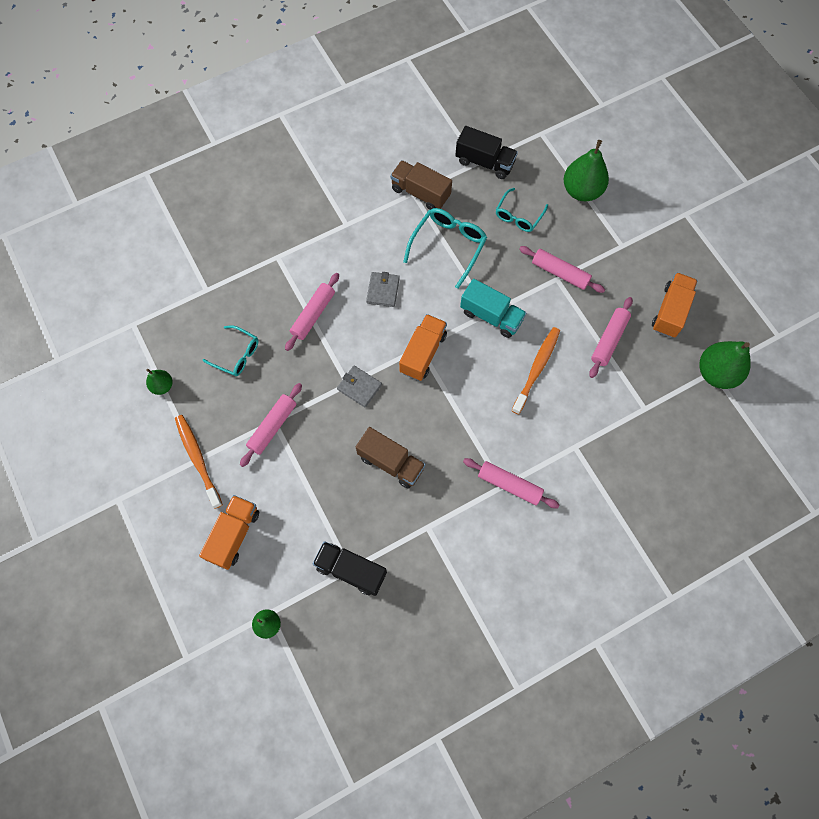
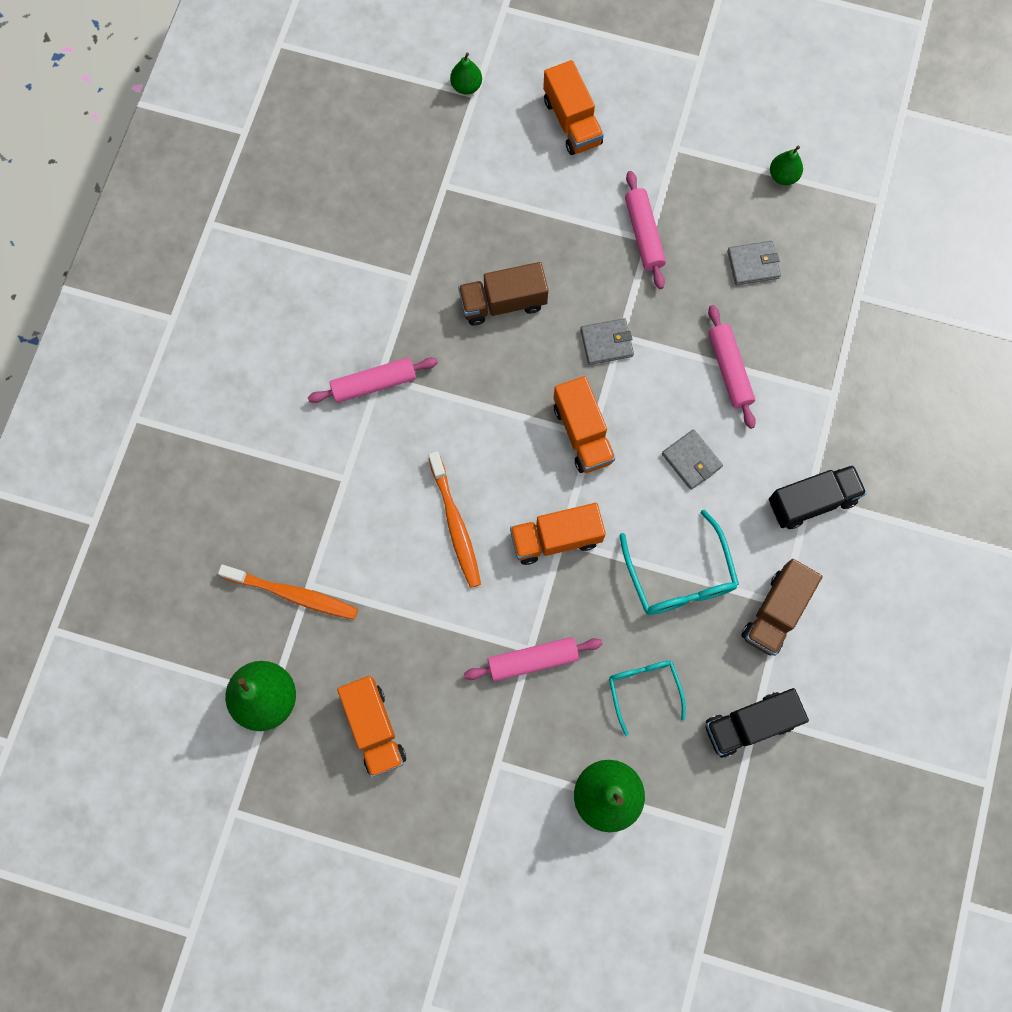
camera: 135 degrees right, 5 degrees up
(198, 459) = (675, 148): orange toothbrush -> orange toothbrush (293, 594)
(237, 355) = (753, 264): turquoise glasses -> grey wallet
(351, 570) = (442, 185): black truck -> black truck (811, 501)
(420, 193) = (775, 612): brown truck -> brown truck turned 135 degrees clockwise
(491, 316) = (556, 538): turquoise truck -> orange truck
(609, 340) = (411, 628): pink rolling pin -> none

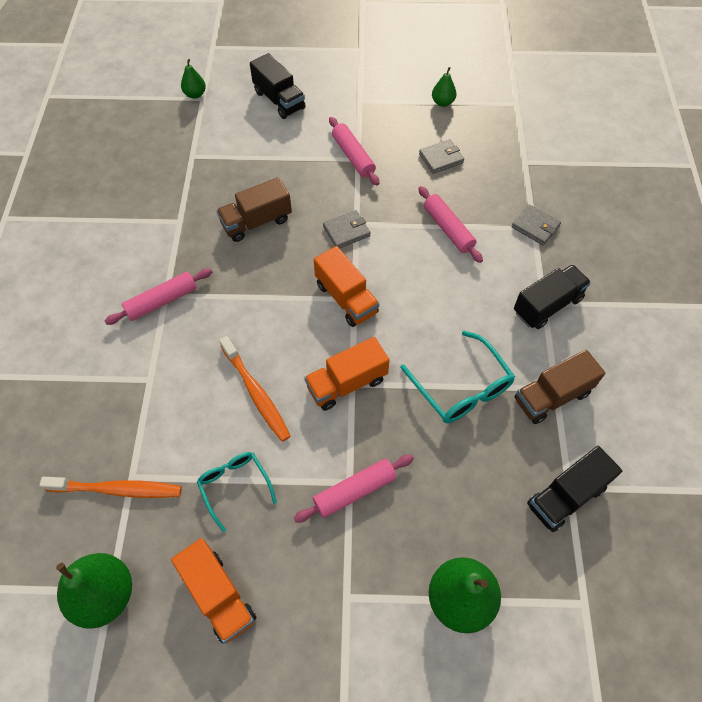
camera: 15 degrees left, 15 degrees down
(572, 121) = (279, 100): orange truck -> black truck
(644, 689) = (462, 490): turquoise glasses -> turquoise glasses (235, 486)
(691, 460) = (441, 298): grey wallet -> grey wallet (535, 227)
(775, 612) = (552, 396): brown truck -> brown truck turned 45 degrees clockwise

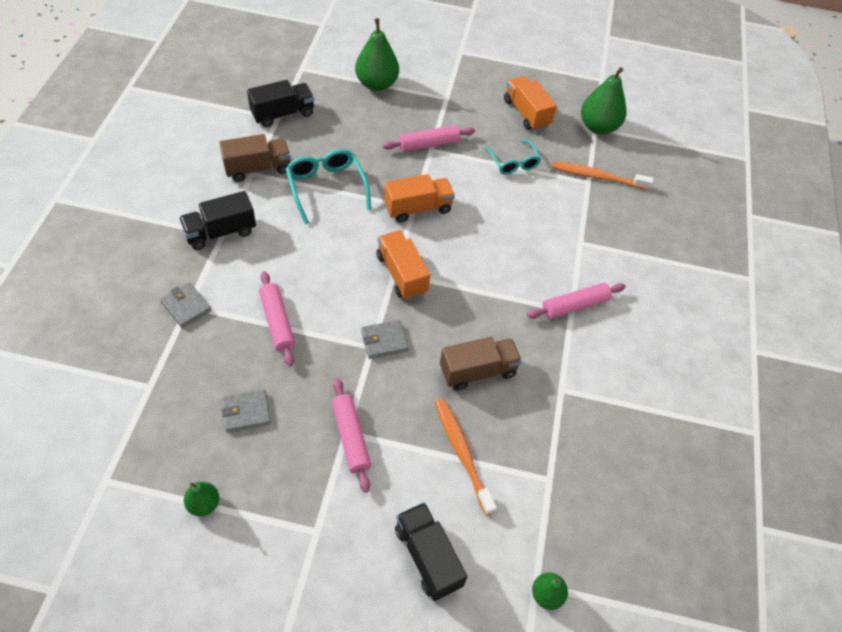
camera: 175 degrees left, 5 degrees down
(256, 393) = (493, 216): orange toothbrush -> orange toothbrush (462, 453)

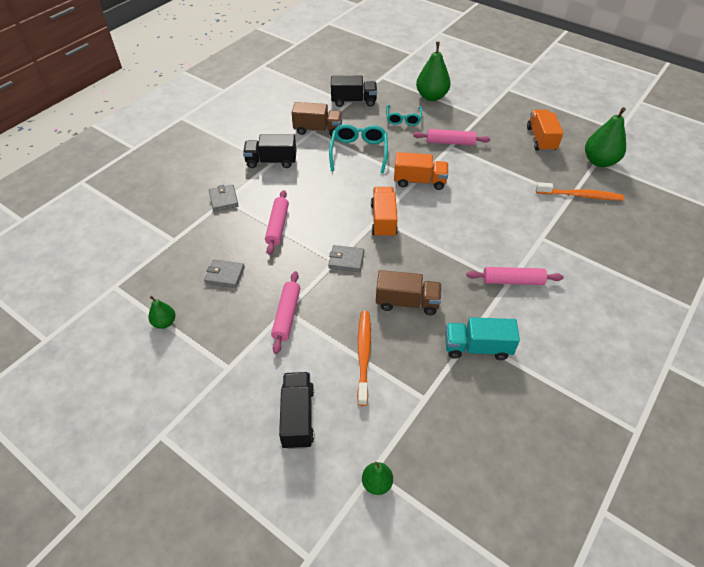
camera: 30 degrees right, 5 degrees down
(513, 162) = (512, 169): turquoise glasses -> turquoise glasses (403, 119)
(574, 399) = (477, 347): none -> turquoise truck
(597, 177) = (580, 196): orange toothbrush -> orange toothbrush turned 150 degrees clockwise

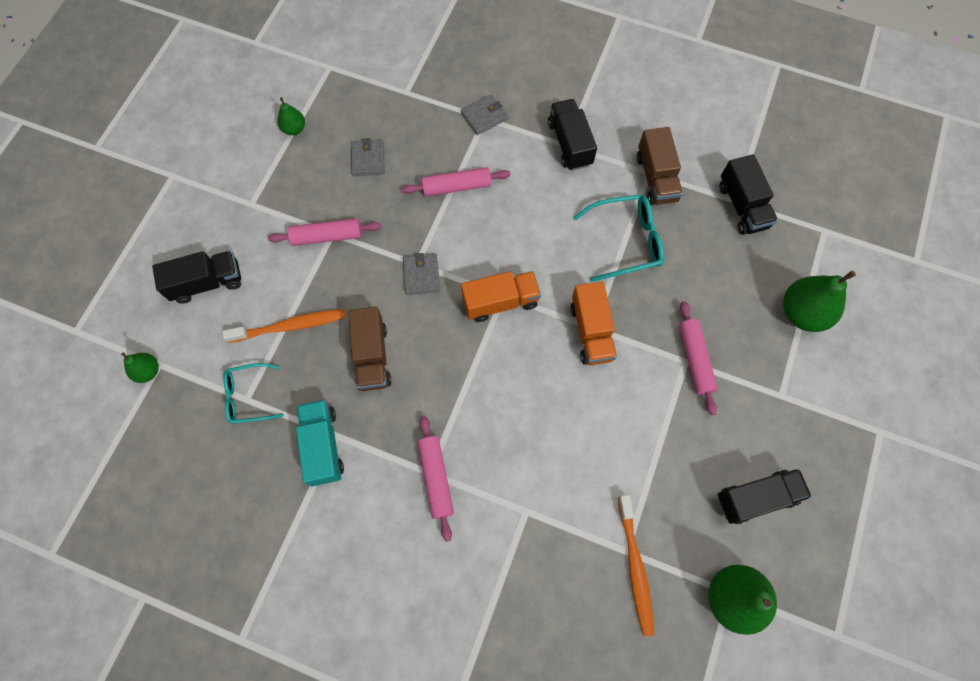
camera: 75 degrees right, 20 degrees up
(403, 119) = (726, 283): turquoise glasses -> turquoise glasses (249, 396)
(541, 139) = (756, 498): orange truck -> black truck

